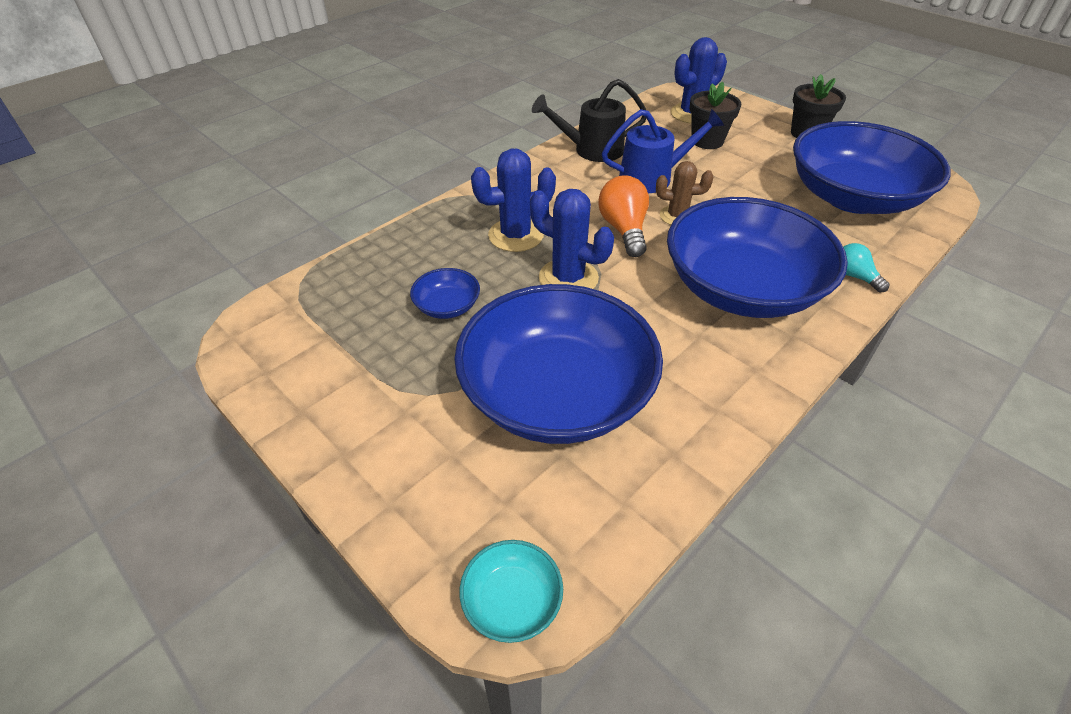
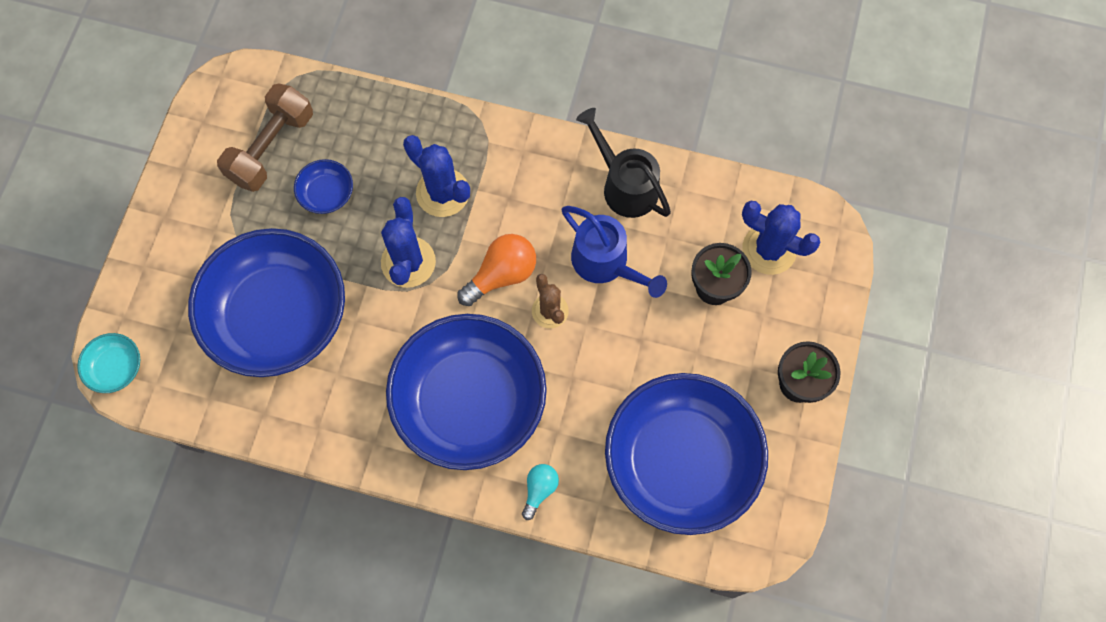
camera: 60 degrees right, 25 degrees up
(356, 328) = (271, 148): none -> brown dumbbell

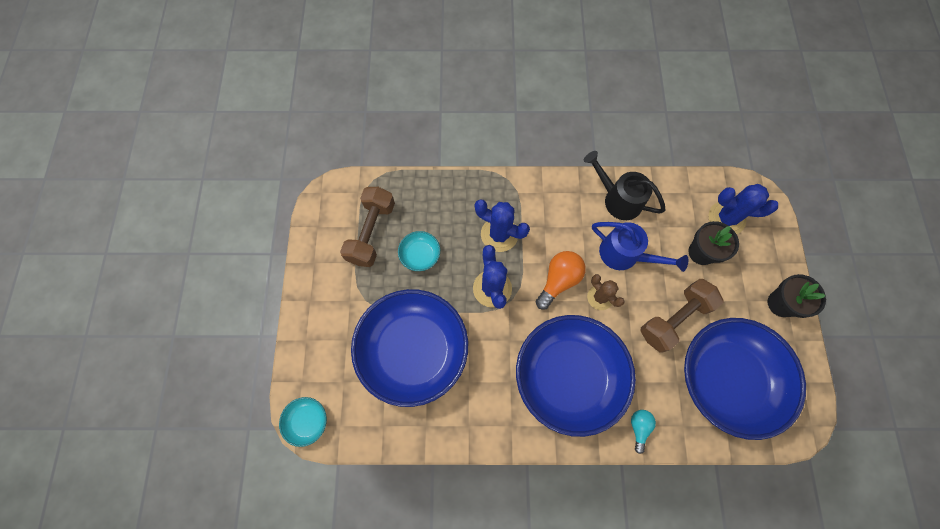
camera: 15 degrees left, 0 degrees up
(327, 193) = (420, 255): blue bowl -> turquoise bowl
(641, 365) = (674, 318): none -> brown dumbbell

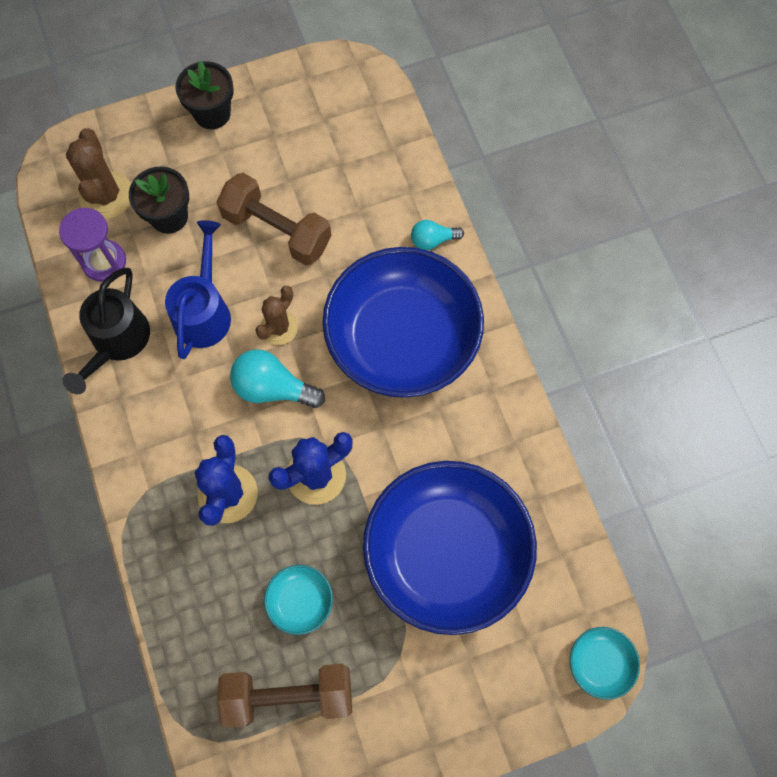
camera: 110 degrees left, 0 degrees up
(558, 281) = (273, 388): orange light bulb -> turquoise light bulb
(676, 205) = (104, 262): none -> purple hourglass
(726, 218) = (106, 195): blue cactus -> brown cactus
(726, 379) = (335, 157): blue bowl -> none

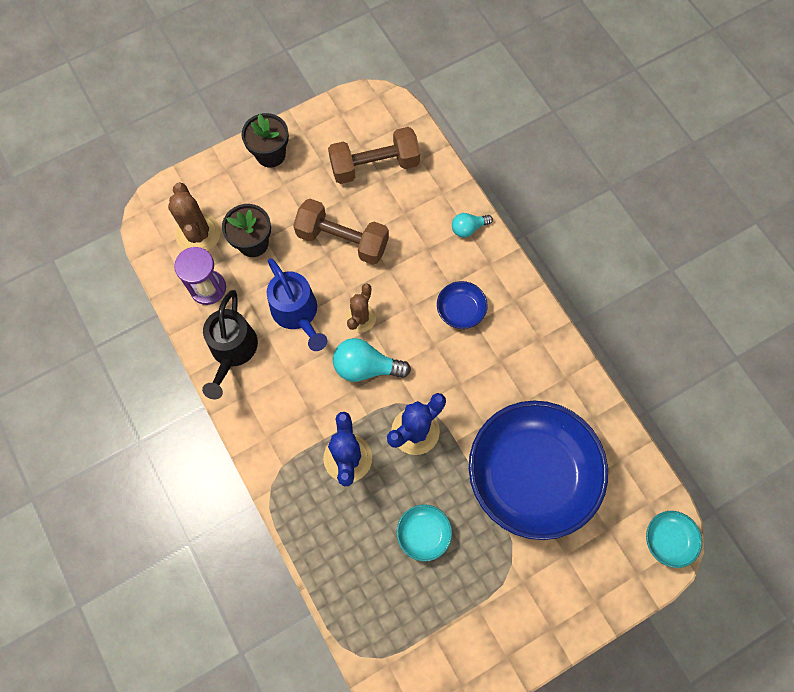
camera: 10 degrees left, 0 degrees up
(204, 310) = (297, 314): blue watering can -> blue watering can turned 150 degrees clockwise
(288, 695) = (430, 610): brown dumbbell -> brown dumbbell (374, 165)
(402, 338) = (460, 310): blue bowl -> blue bowl, size x0.40

